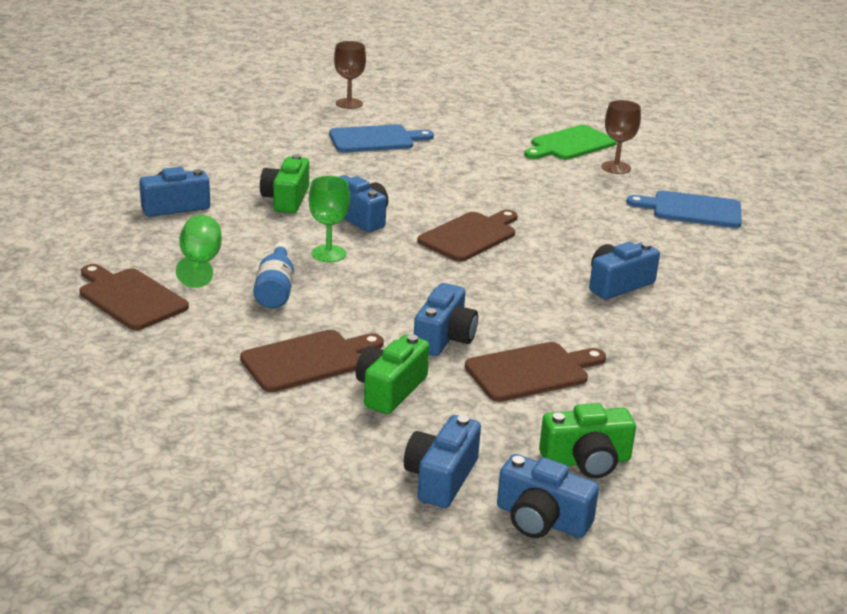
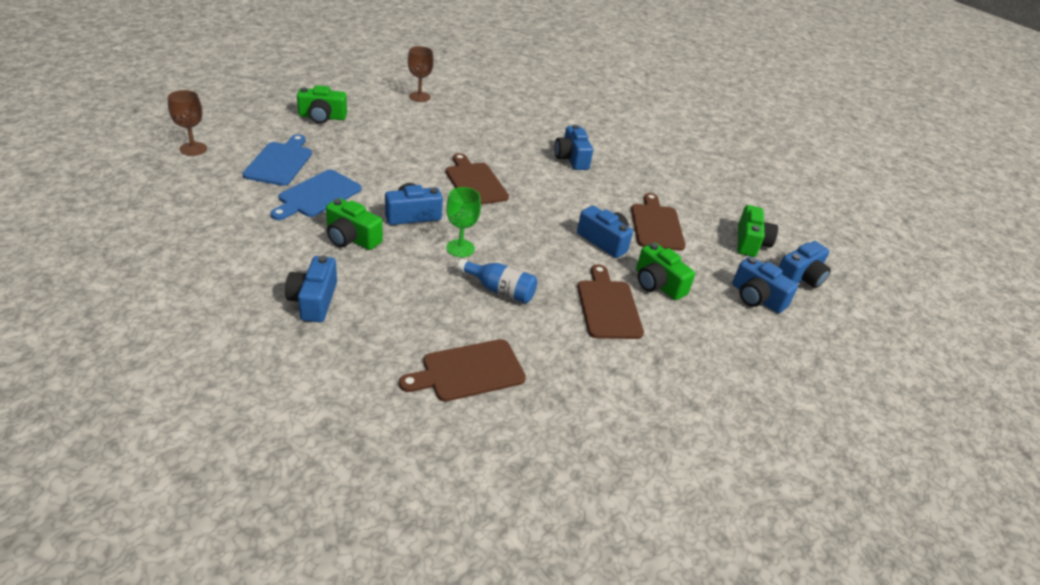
camera: 70 degrees left, 10 degrees up
(200, 263) = (432, 315): green goblet -> none
(487, 135) = (322, 117): none -> green camera
(570, 144) = (369, 96): green cutting board -> none
(692, 210) = (496, 99): blue cutting board -> blue cutting board (317, 195)

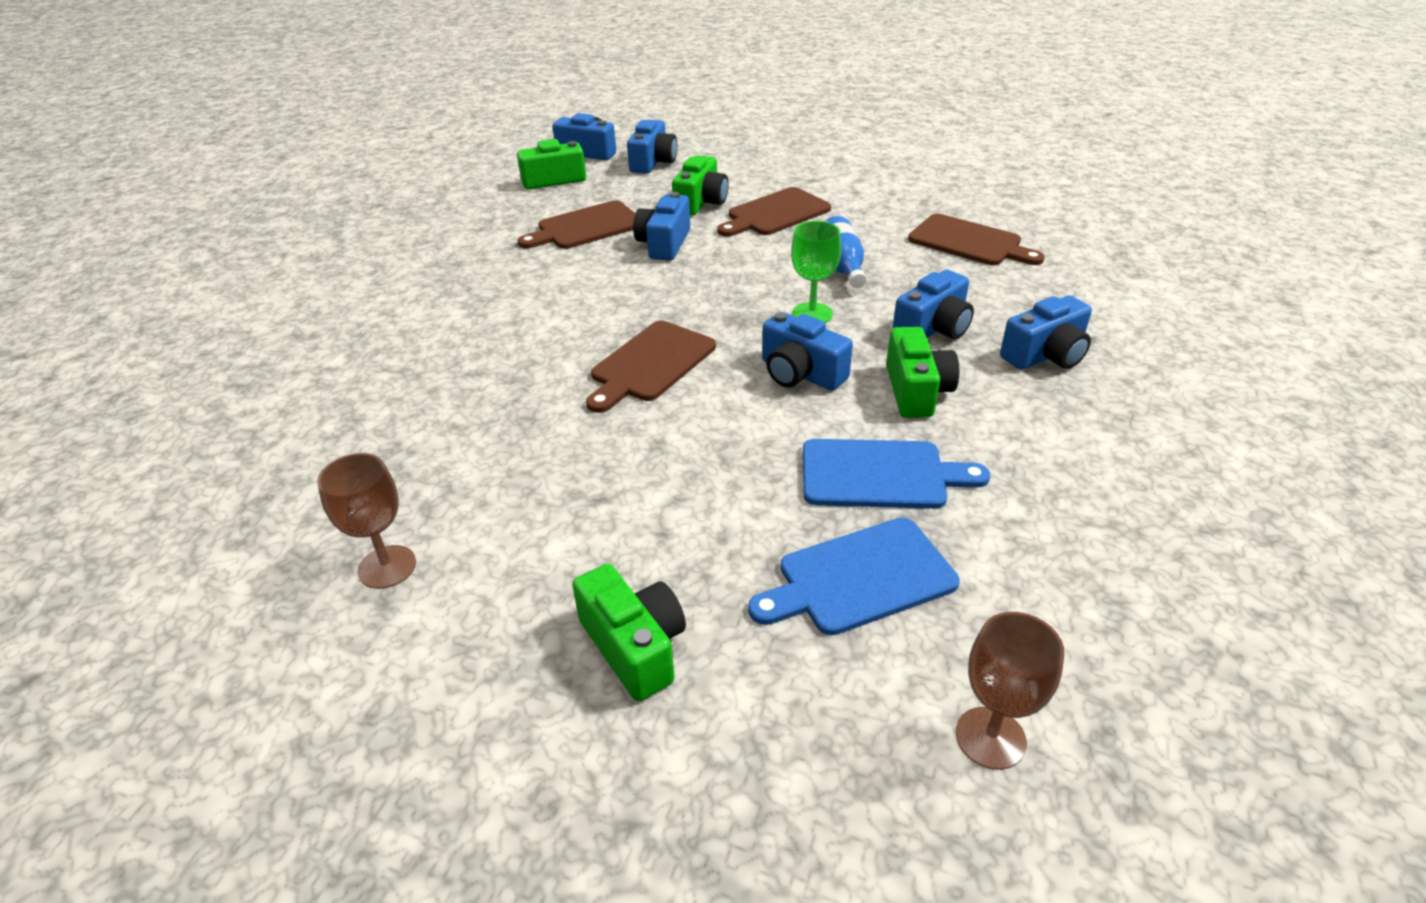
camera: 115 degrees left, 0 degrees up
(571, 158) = (478, 320): blue camera -> blue camera (933, 328)

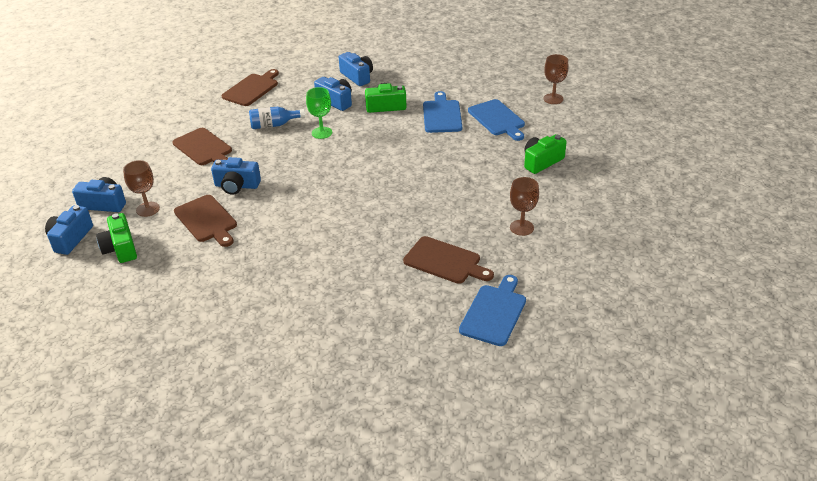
camera: 95 degrees left, 0 degrees up
(174, 496) = (494, 312): none -> blue cutting board
(630, 188) = (148, 209): none -> brown goblet
(650, 364) = (368, 177): brown cutting board -> brown cutting board (445, 261)
(701, 202) = (180, 177): green camera -> none
(800, 373) = (374, 134): blue camera -> none

